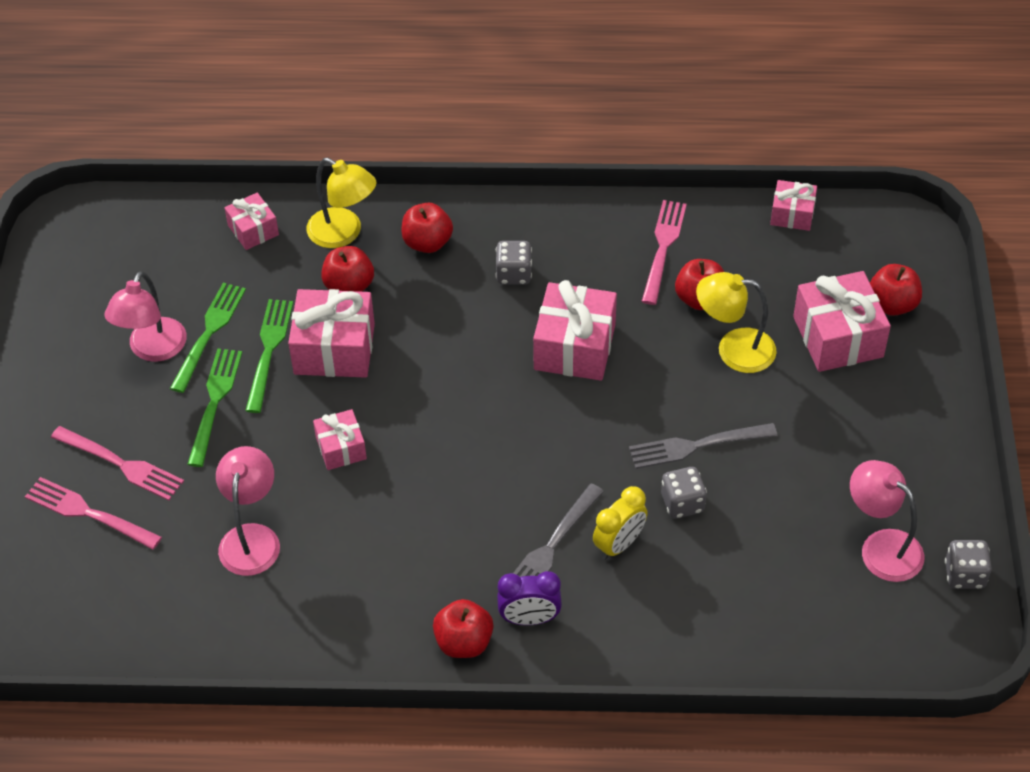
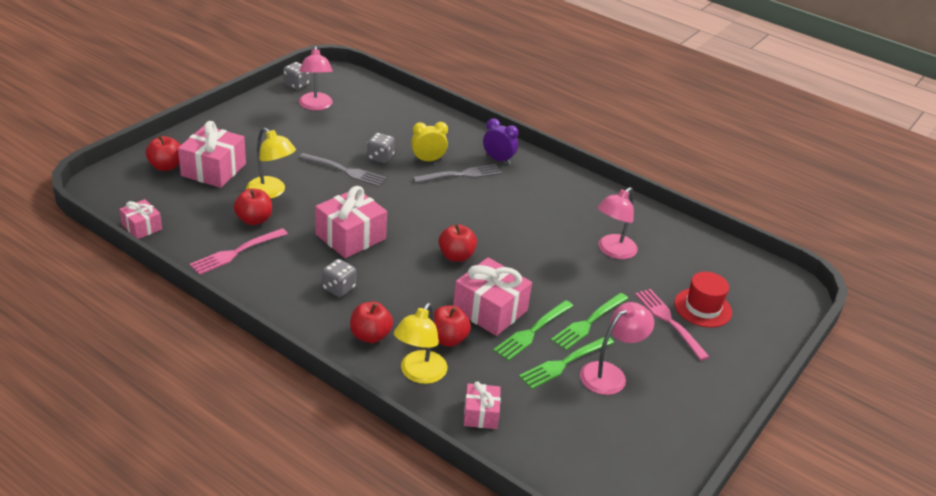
camera: 150 degrees left, 15 degrees down
(89, 513) = (702, 308): pink fork -> red hat
(341, 448) = (530, 262): pink gift -> none
(343, 233) = (419, 374): yellow lamp -> yellow lamp turned 135 degrees counterclockwise
(464, 642) = (537, 167): red apple -> red apple (456, 256)

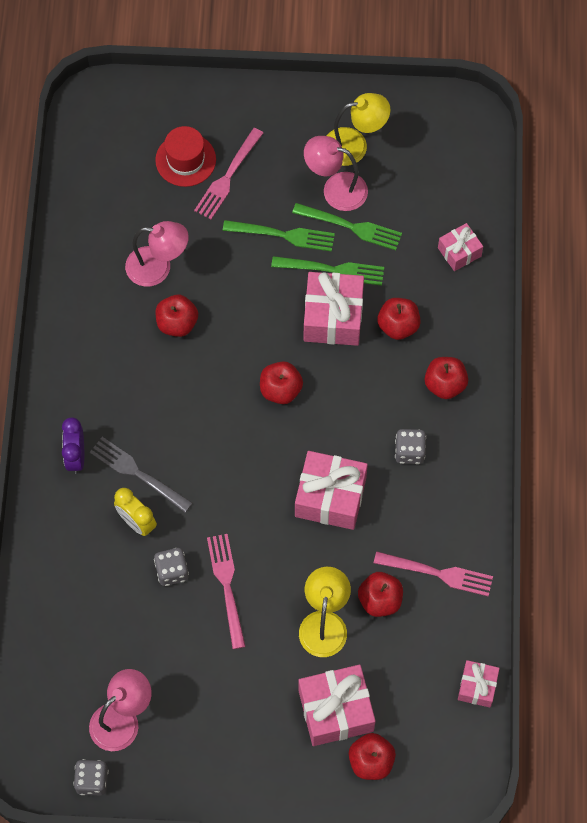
camera: 120 degrees left, 30 degrees up
(344, 170) = (227, 586): grey fork -> pink fork
(419, 374) = (455, 320): yellow lamp -> yellow lamp (354, 145)
(557, 238) = (177, 323): none -> red apple

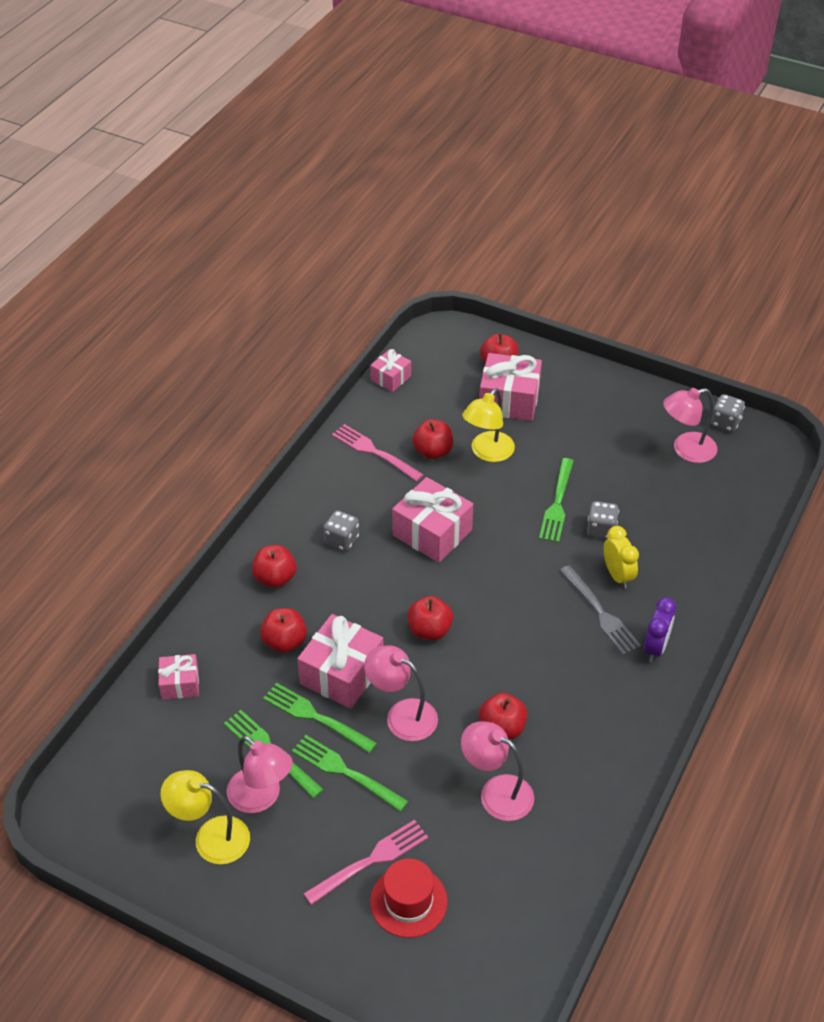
camera: 155 degrees left, 20 degrees down
(227, 586) = (557, 503): pink fork -> green fork
(264, 301) = (402, 715): none -> pink lamp

